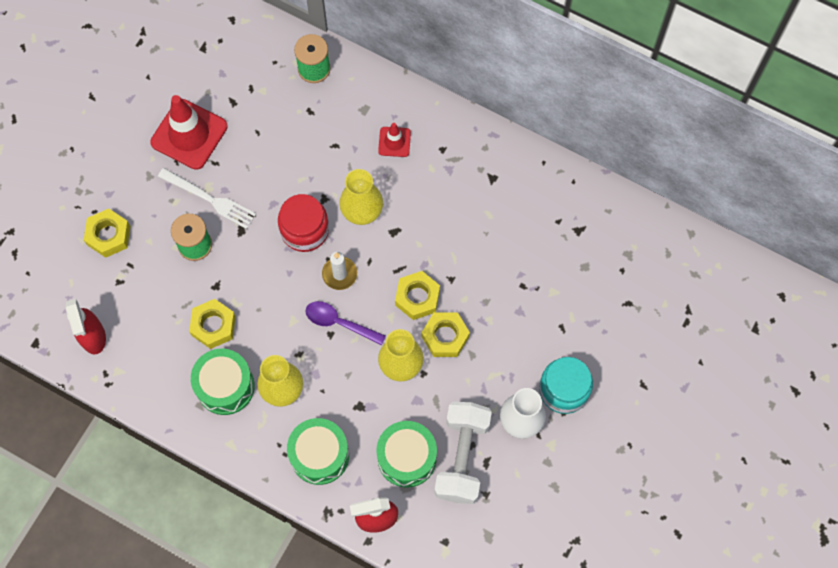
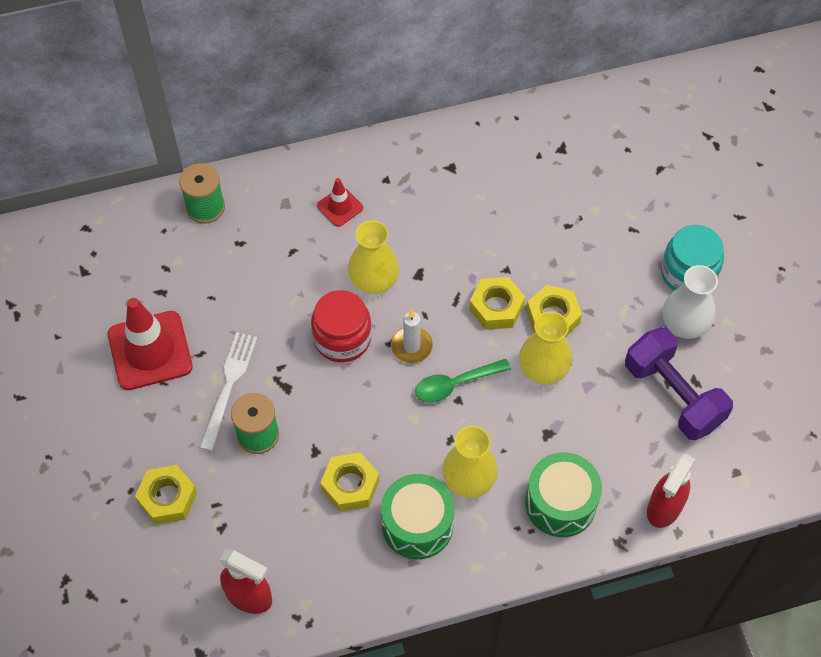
camera: 45 degrees left, 10 degrees down
(209, 199) = (229, 387): white fork -> white fork turned 60 degrees counterclockwise
(339, 323) = (455, 384): purple spoon -> green spoon
(407, 458) = (632, 437): green drum -> none
(462, 457) = (673, 395): white dumbbell -> purple dumbbell

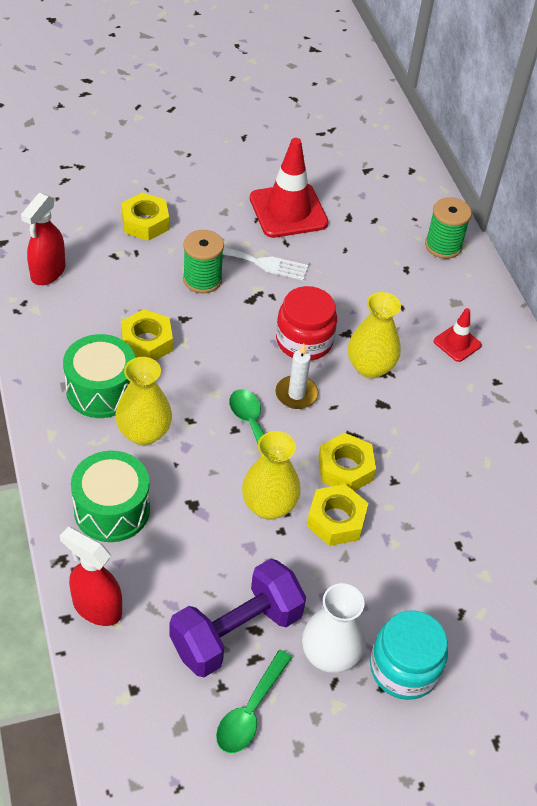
camera: 85 degrees right, 10 degrees down
(741, 384) = (250, 711): none -> green spoon

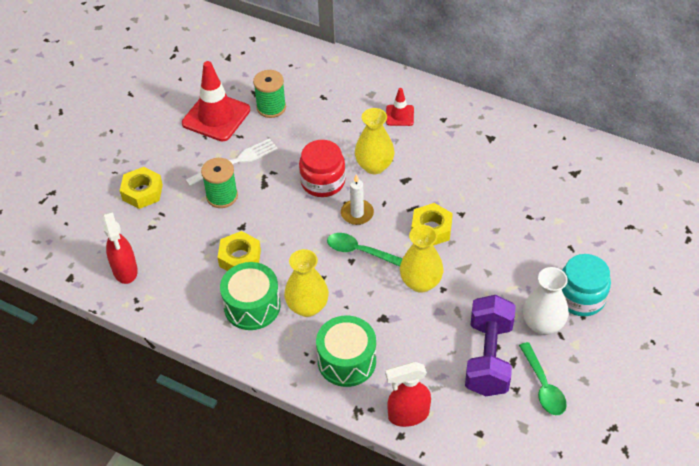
camera: 40 degrees left, 0 degrees up
(336, 520) = (461, 259): yellow nut -> none
(443, 246) = (325, 68): green spool -> green spool (271, 107)

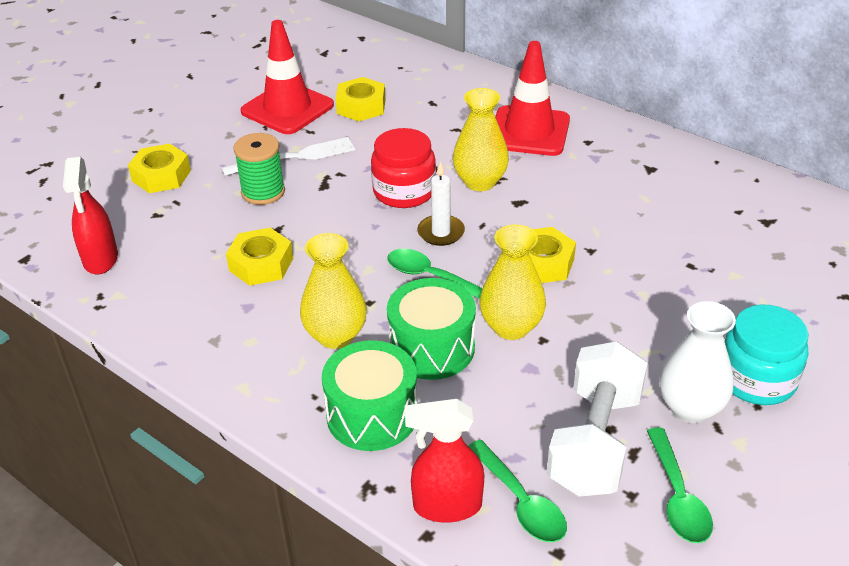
camera: 10 degrees right, 10 degrees down
(252, 306) = (257, 324): green drum -> green drum (431, 348)
(271, 107) = (361, 106): green spool -> yellow nut
(399, 115) = (529, 131): red traffic cone -> red traffic cone, size x1.96
(451, 405) = (521, 501): none -> green spoon
(488, 358) = (594, 442): purple dumbbell -> white dumbbell

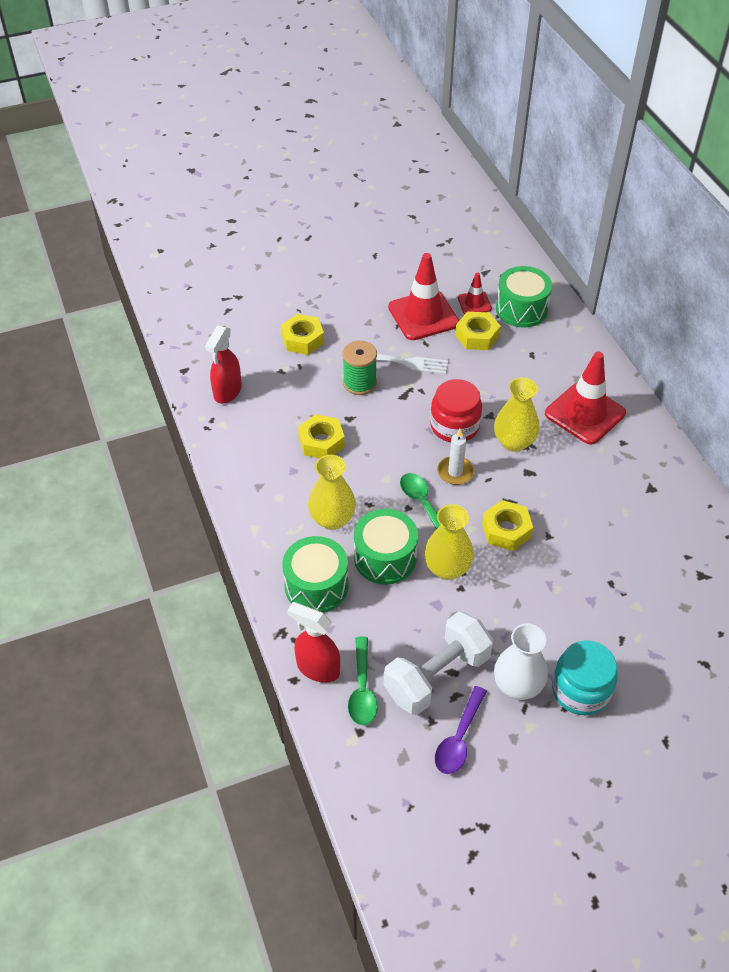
camera: 30 degrees right, 10 degrees up
(334, 81) = (474, 303): none -> red traffic cone
(388, 70) = (521, 309): none -> green drum
(678, 497) = (459, 738): green spoon -> purple spoon

